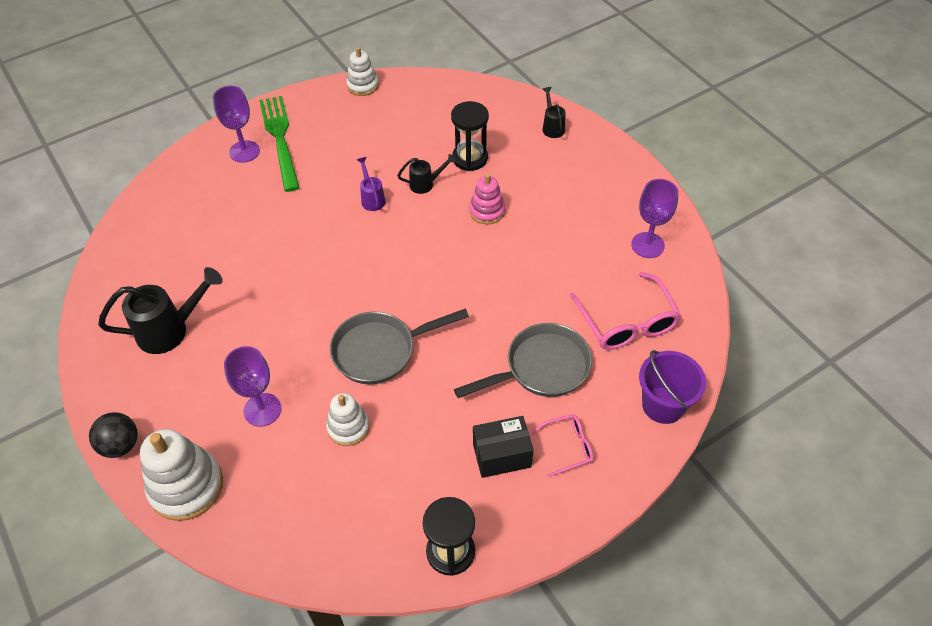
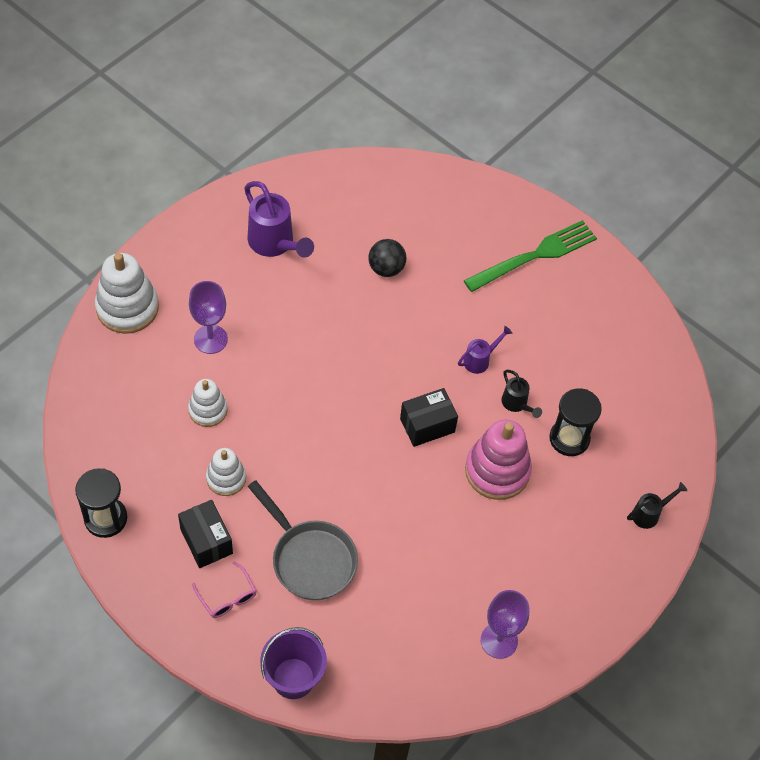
camera: 70 degrees right, 5 degrees up
(120, 445) = (155, 249): black ball -> black ball (386, 268)
(171, 330) = (275, 244): black watering can -> purple watering can
(244, 151) = (506, 231): purple goblet -> none
(362, 85) = (643, 308): white stacking toy -> white stacking toy (226, 478)
(380, 351) = (295, 415): grey pan -> none
(426, 250) = (427, 425): none -> black box
(487, 211) = (497, 471): pink stacking toy -> pink stacking toy, size x1.67
(627, 322) = (386, 632): pink glasses -> none

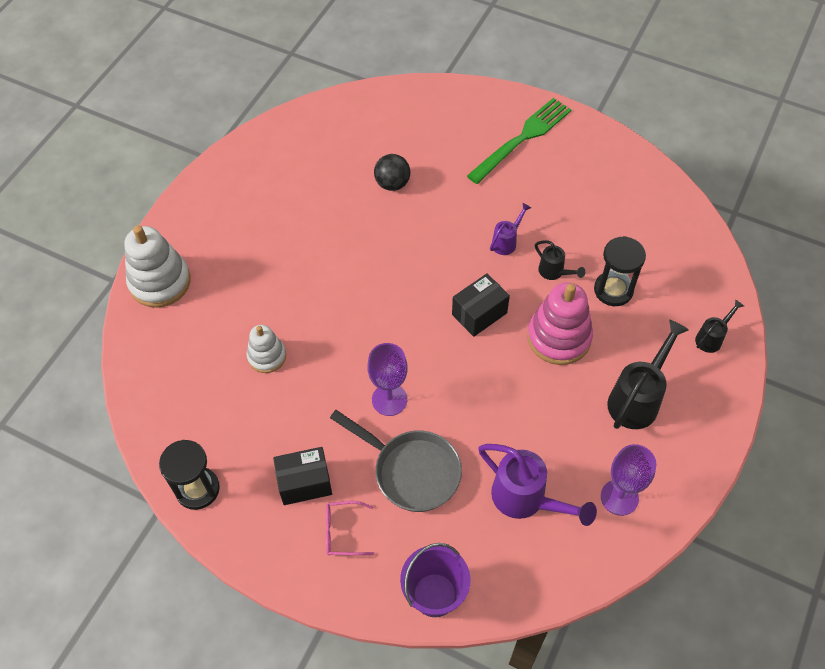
camera: 10 degrees left, 0 degrees up
(206, 541) = (304, 483): black box -> black box turned 60 degrees counterclockwise
(210, 339) = (249, 290): purple goblet -> purple goblet (389, 399)
(226, 478) = (305, 416): white stacking toy -> none
(227, 597) = (343, 532): pink glasses -> pink glasses turned 135 degrees clockwise
(275, 244) = (283, 189): purple watering can -> purple watering can (526, 500)
(552, 552) = (638, 398): none -> black watering can

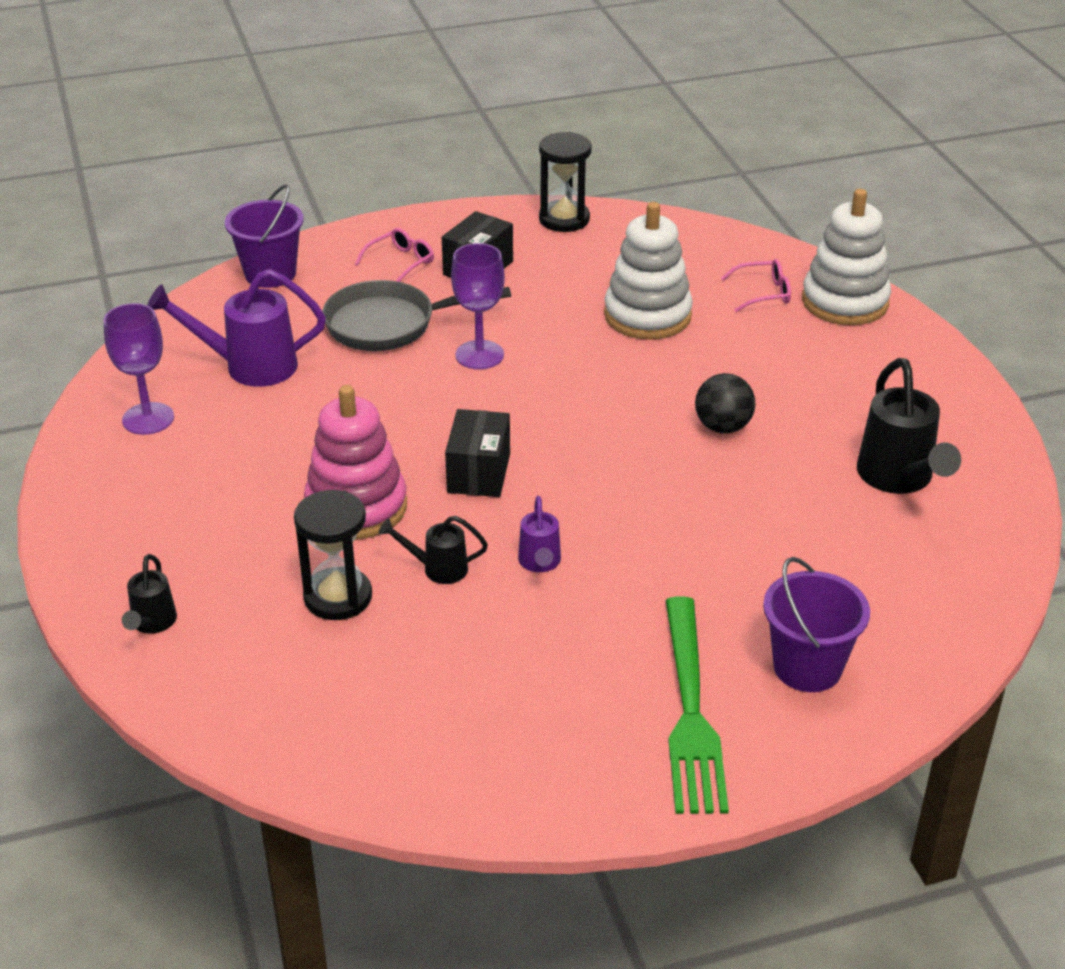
camera: 135 degrees right, 20 degrees down
(187, 322) = (763, 293): none -> pink glasses
(267, 356) = (647, 315): white stacking toy -> white stacking toy, size x1.67
(392, 183) = (771, 533): black ball -> black ball (723, 427)
(458, 123) = (807, 667): none -> purple bucket
(638, 398) = (200, 507): black watering can -> black watering can (899, 479)

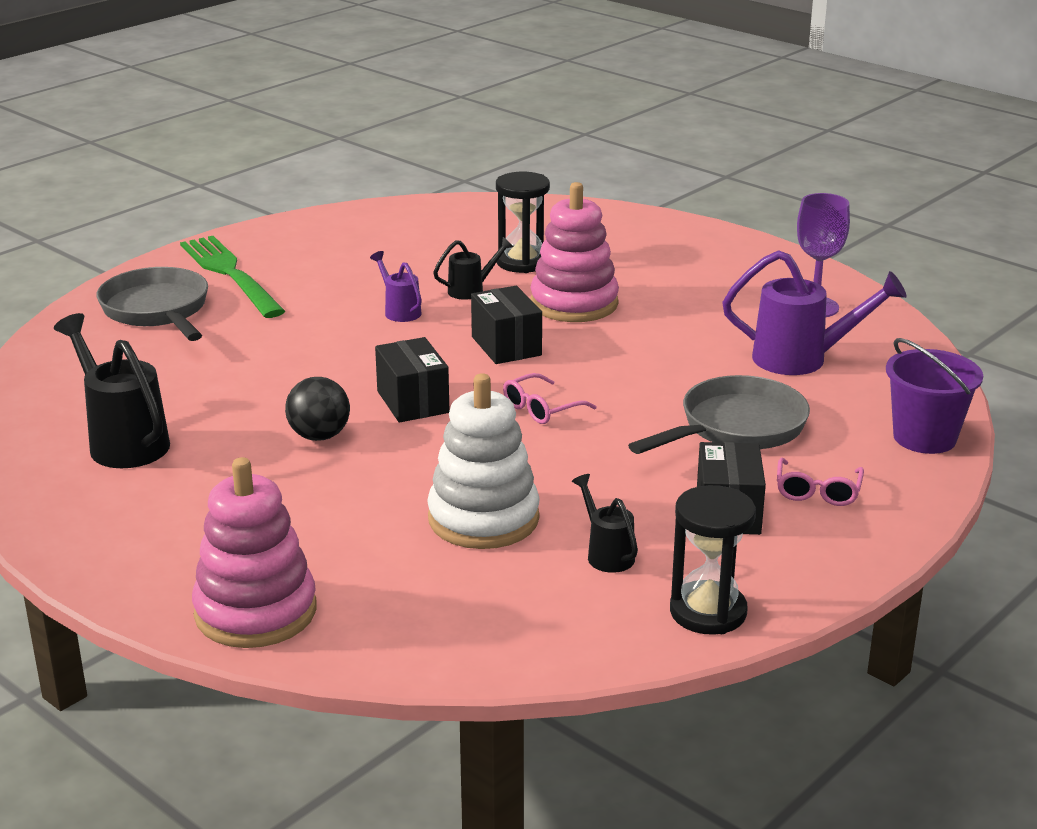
camera: 150 degrees right, 10 degrees down
(152, 624) = (622, 225): black watering can -> black watering can (606, 553)
(248, 366) = (802, 359): purple watering can -> purple watering can turned 45 degrees clockwise
(479, 355) = (614, 428): purple goblet -> none
(618, 436) = (413, 402): none -> black box
(763, 293) = (367, 590): pink glasses -> pink glasses (541, 409)
(807, 667) = (157, 311): purple bucket -> grey pan
(845, 302) = (255, 612): white stacking toy -> pink stacking toy

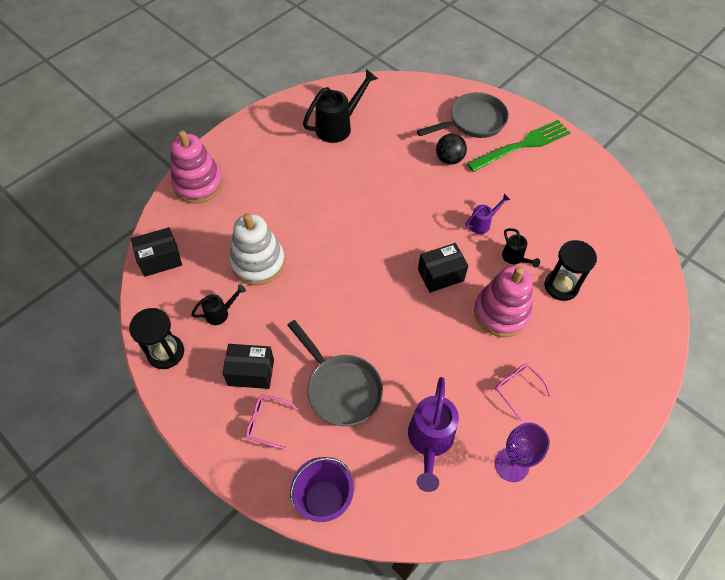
camera: 90 degrees right, 30 degrees up
(319, 436) = (340, 196): black ball -> black ball (449, 159)
(413, 402) = (374, 232): black box -> black box (160, 260)
(541, 409) = (365, 290): pink glasses -> pink glasses (517, 389)

